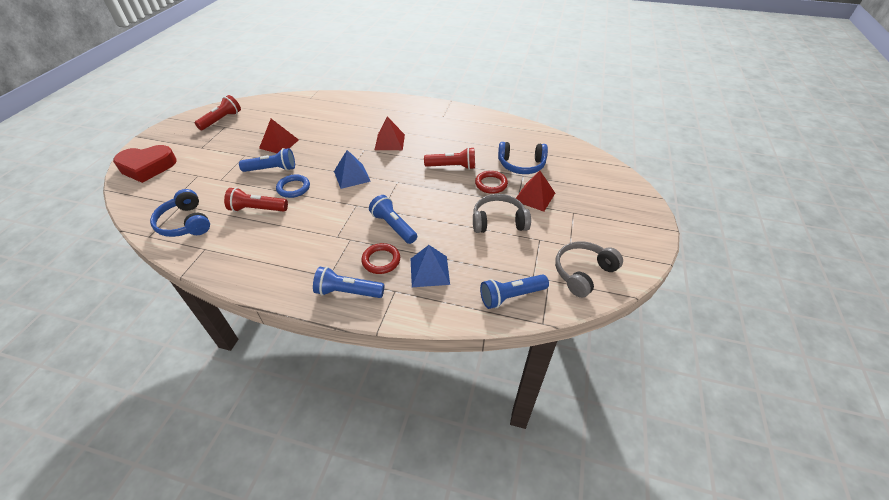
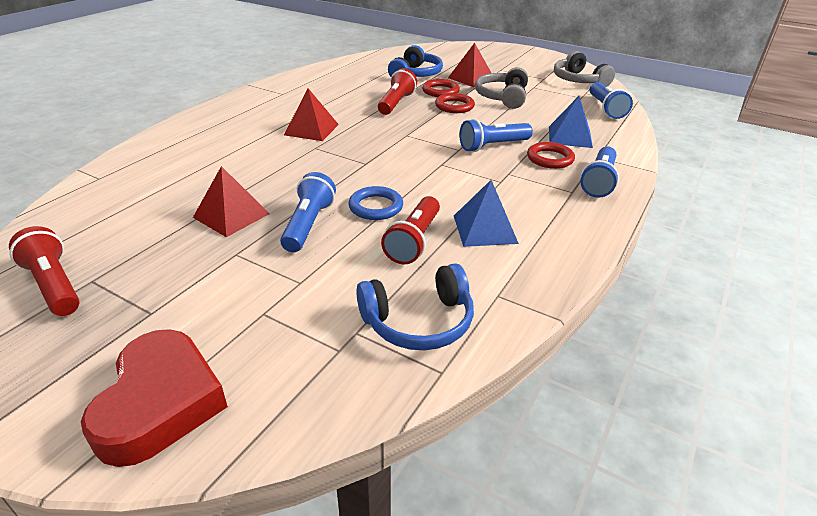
camera: 75 degrees left, 10 degrees down
(352, 176) = (374, 161): blue pyramid -> blue pyramid (485, 229)
(462, 196) = (454, 106): none -> red ring

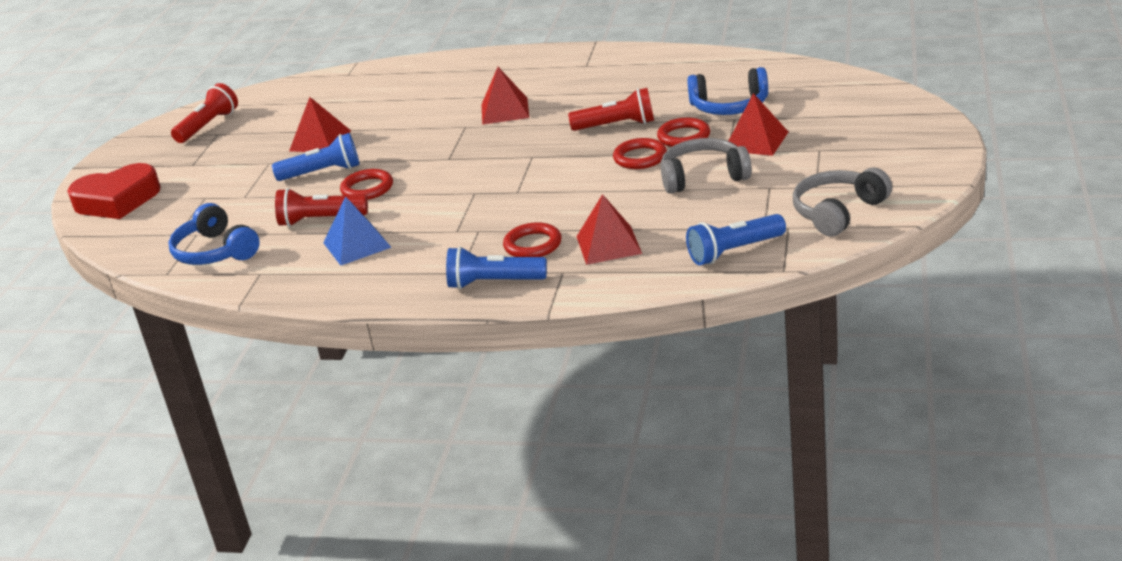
camera: 75 degrees right, 5 degrees down
(376, 207) = (367, 188): blue ring -> red ring
(492, 146) = (540, 207): blue flashlight -> none
(570, 137) = (608, 245): blue pyramid -> red pyramid

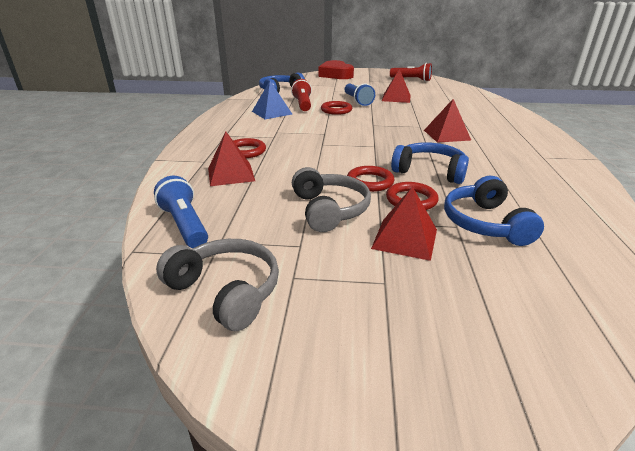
camera: 80 degrees right, 0 degrees up
(493, 283) = (205, 143): blue flashlight -> none
(617, 125) = (429, 171): red flashlight -> blue headphones

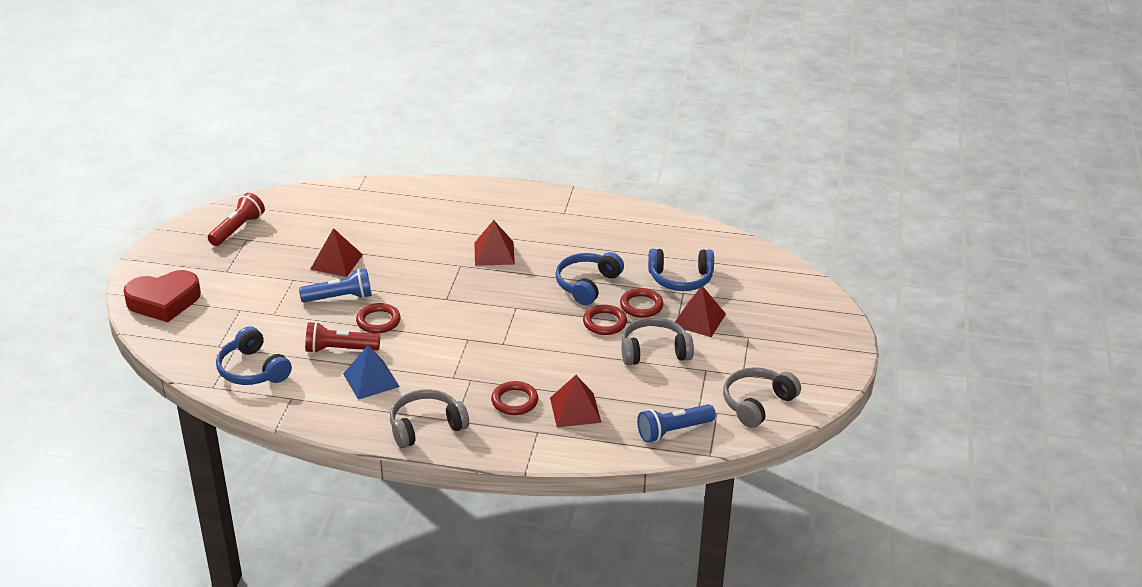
camera: 85 degrees left, 5 degrees up
(219, 128) = (426, 426): none -> grey headphones

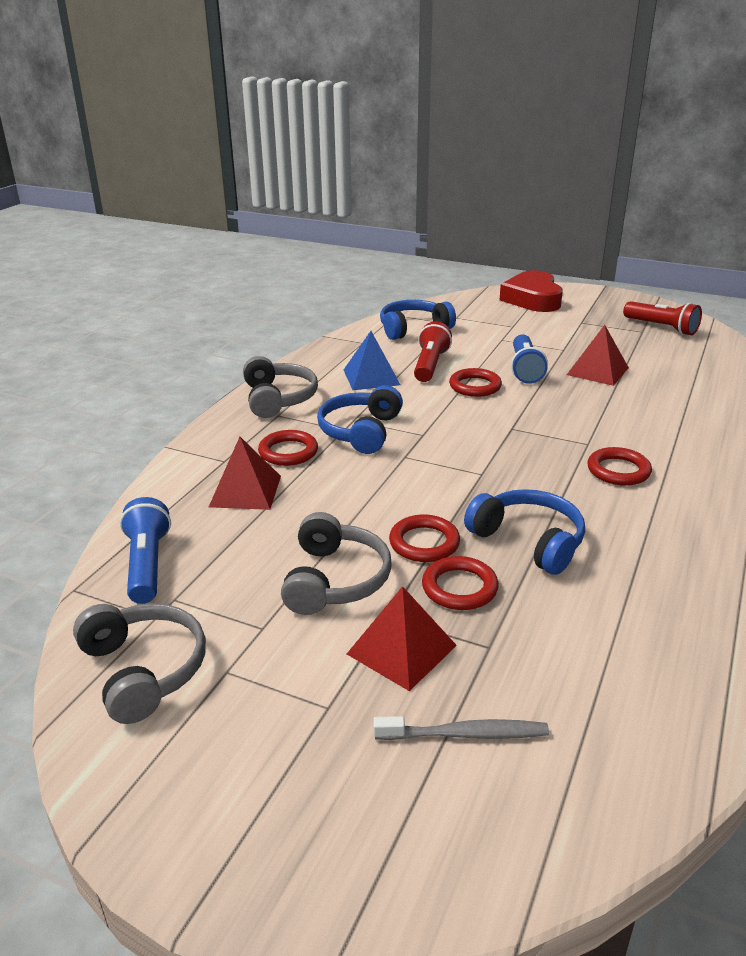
camera: 105 degrees right, 5 degrees down
(494, 253) = (618, 470): red pyramid -> red ring
(680, 279) = (534, 652): blue headphones -> blue headphones (361, 431)
(743, 295) = (465, 734): none -> grey toothbrush

